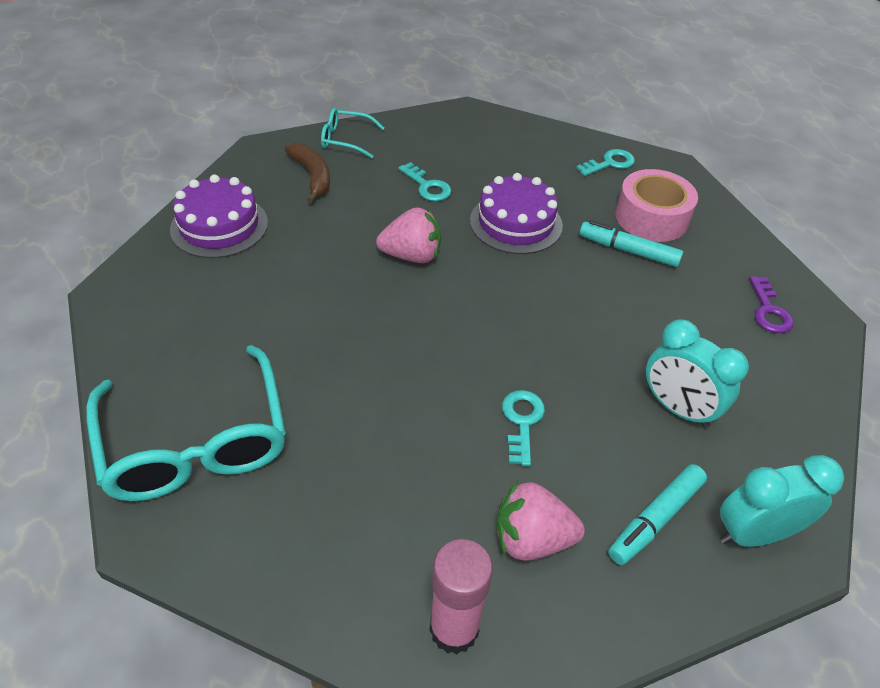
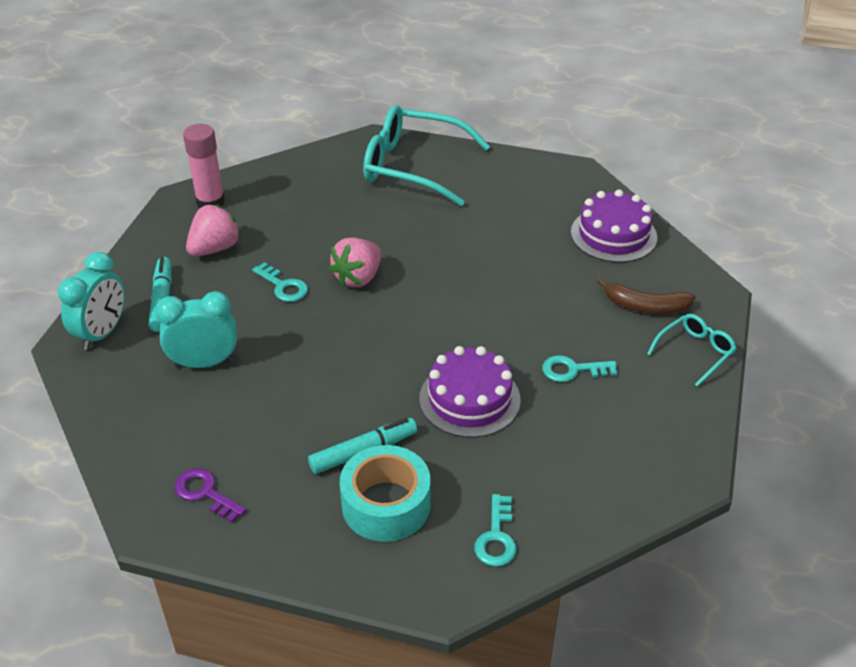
camera: 130 degrees right, 5 degrees down
(412, 256) = (486, 315): pink strawberry -> pink strawberry (358, 278)
(651, 217) = (386, 504): pink tape -> turquoise tape

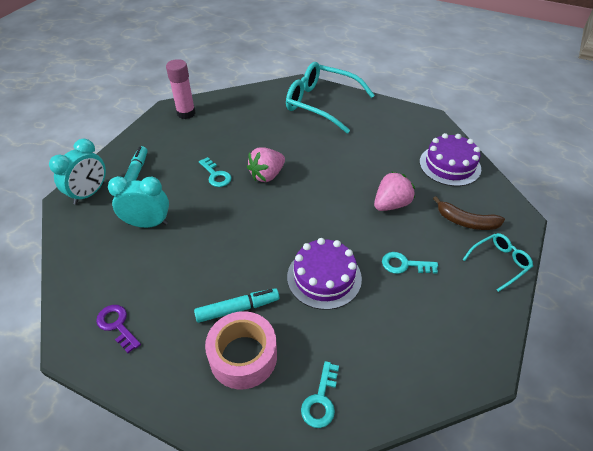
camera: 10 degrees right, 5 degrees up
(215, 248) = (179, 144): pink strawberry -> pink strawberry (391, 204)
(386, 504) = (243, 356): turquoise tape -> pink tape

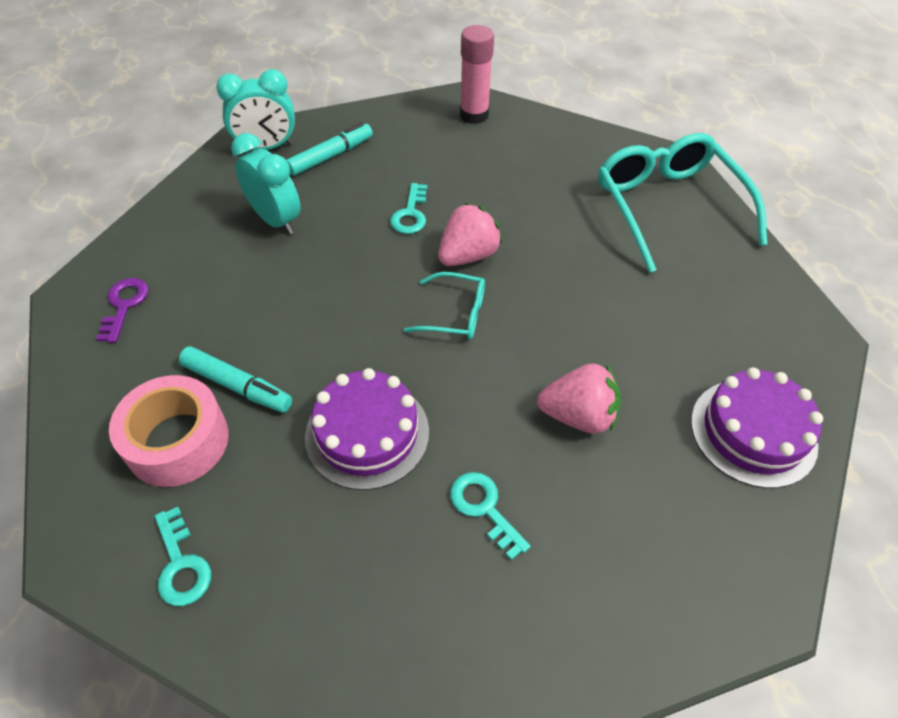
camera: 45 degrees right, 5 degrees up
(267, 175) = (468, 255): pink strawberry -> pink strawberry turned 135 degrees clockwise
(321, 400) = (181, 564): turquoise key -> turquoise key turned 90 degrees counterclockwise
(466, 221) = (659, 532): brown banana -> none
(499, 263) = (626, 635): turquoise glasses -> turquoise glasses (454, 314)

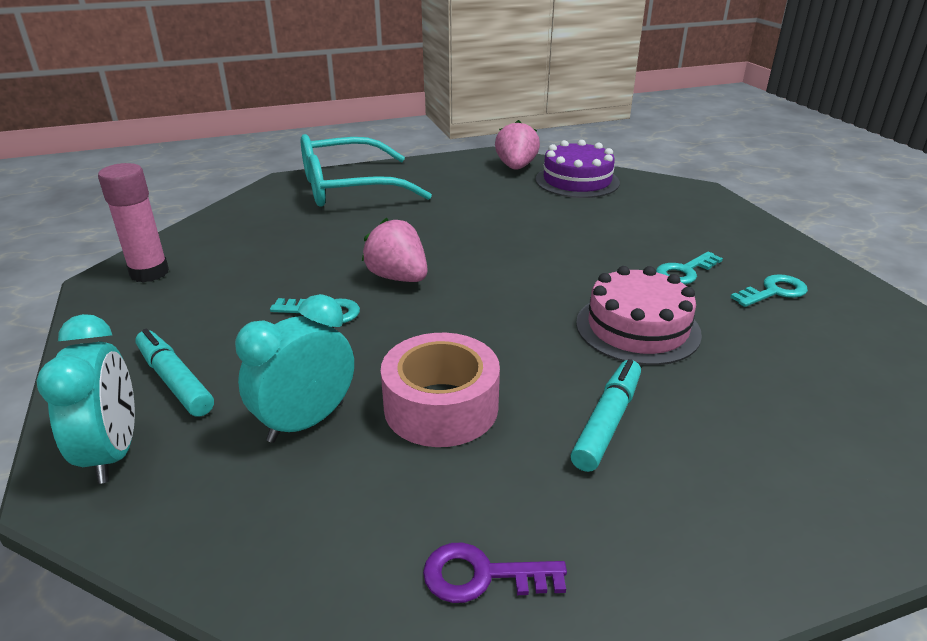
camera: 90 degrees left, 20 degrees down
(177, 441) = (703, 462): pink tape -> pink tape (441, 406)
(181, 564) = (842, 433): turquoise key -> turquoise key (774, 292)
(367, 433) = (637, 328): purple cake -> pink cake
(454, 314) = (480, 284): turquoise glasses -> none
(578, 416) = (583, 233): pink strawberry -> pink strawberry (516, 167)

